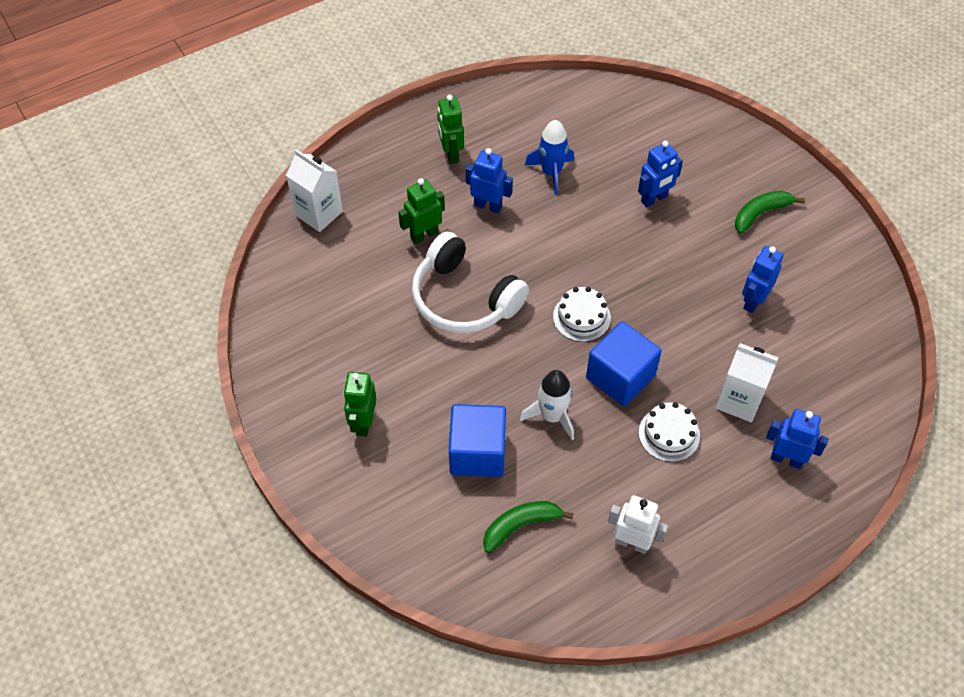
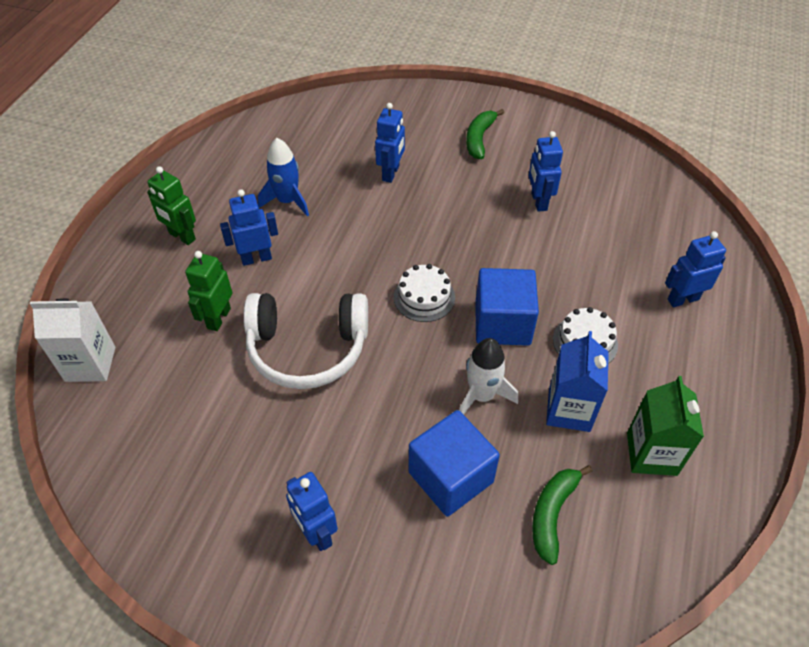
camera: 40 degrees left, 5 degrees down
(363, 423) = (316, 533): green robot -> blue robot
(604, 471) = (569, 410): none -> blue carton
(632, 543) = (651, 454): white robot -> green carton
(739, 400) = (606, 279): white carton -> none

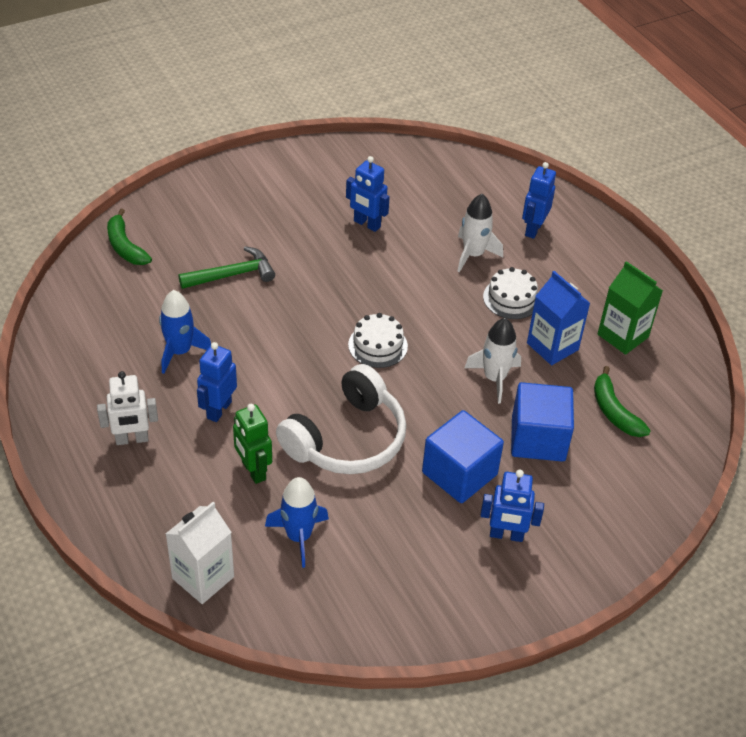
camera: 50 degrees left, 5 degrees down
(180, 391) = (299, 536): none -> blue rocket
(182, 236) = (132, 439): green robot -> white robot
(391, 173) = (232, 275): blue robot -> green hammer
(479, 139) = (263, 204): green banana -> green banana (125, 246)
(502, 323) = (449, 324): blue cube -> blue cube (459, 473)
(598, 283) = (473, 255): none -> white rocket

